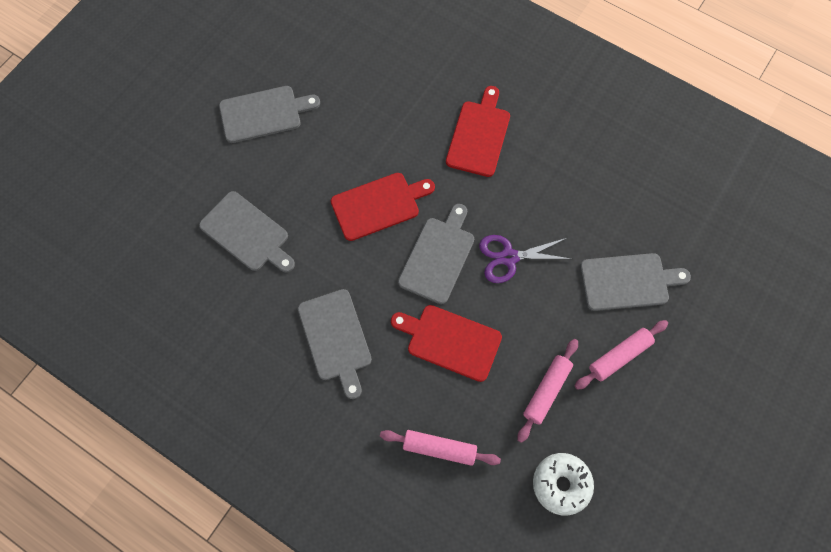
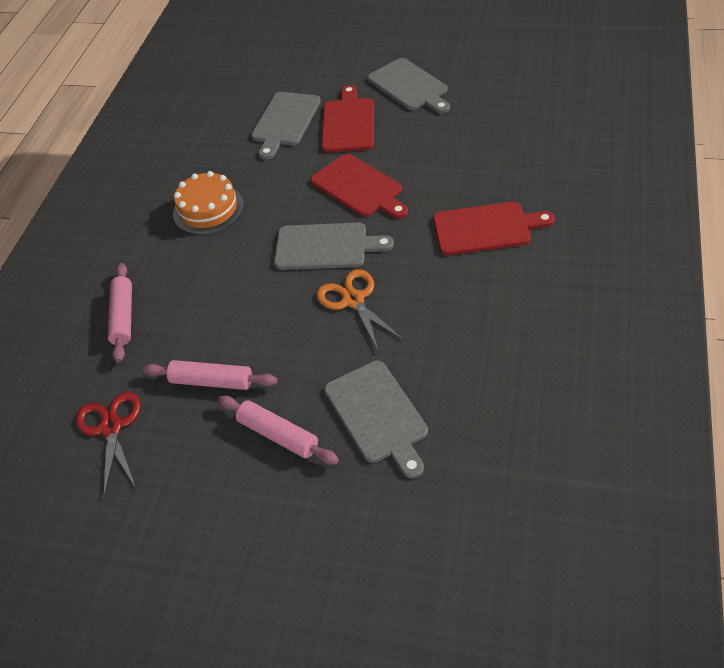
camera: 75 degrees right, 20 degrees down
(336, 338) = (208, 209): grey cutting board -> orange cake
(450, 341) = (237, 287): red cutting board -> red cutting board (348, 123)
(509, 257) = (353, 300): purple scissors -> orange scissors
(561, 484) = (111, 427): white donut -> red scissors

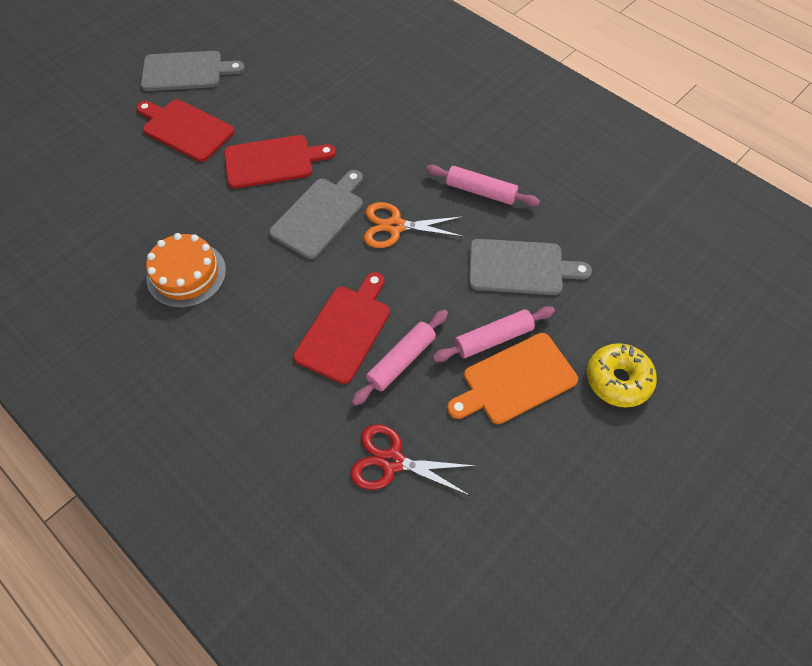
camera: 65 degrees left, 10 degrees up
(123, 317) = (263, 400): pink rolling pin -> pink rolling pin (481, 191)
(243, 475) = (515, 380): none -> orange cutting board
(285, 122) = (131, 167): grey cutting board -> none
(297, 563) = (618, 380): none -> yellow donut
(486, 228) = (395, 116): red cutting board -> red cutting board (345, 330)

